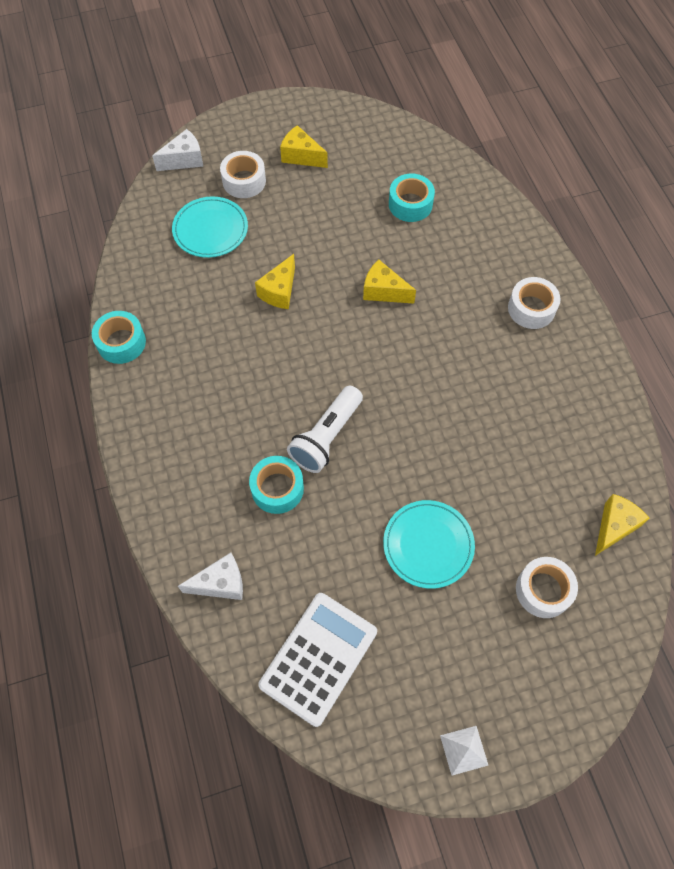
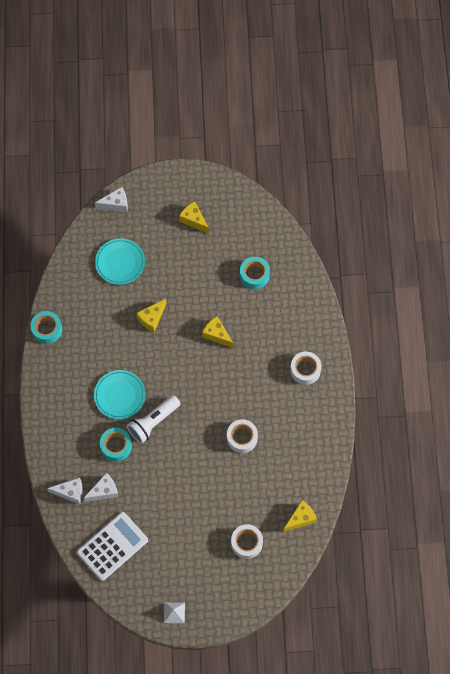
camera: 15 degrees right, 5 degrees up
(244, 181) = (151, 230): white tape -> white tape (242, 438)
(278, 566) = (104, 491): none -> white cheese
(428, 545) = (191, 501): turquoise plate -> turquoise plate (119, 395)

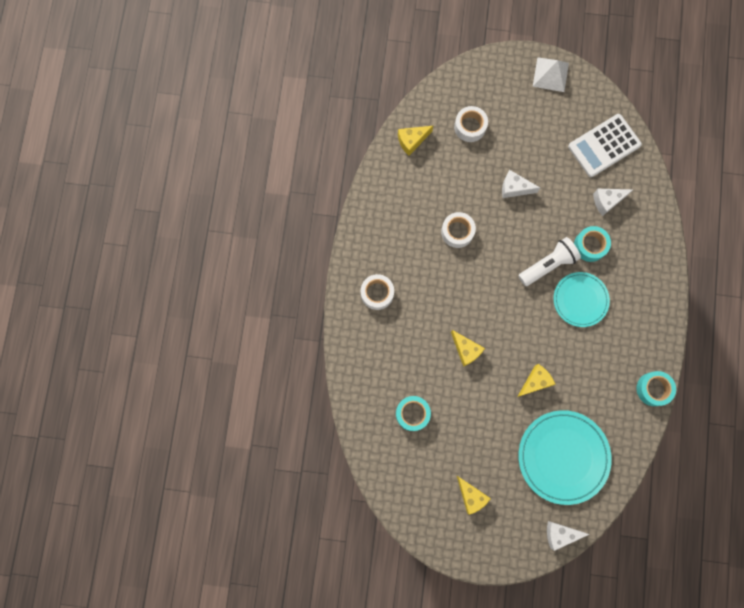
camera: 170 degrees left, 10 degrees up
(70, 492) = (641, 206): white cheese -> white cheese (514, 188)
(120, 262) = (563, 457): turquoise plate -> turquoise plate, size x1.59
(174, 612) = (550, 74): white pyramid -> white pyramid, size x1.58

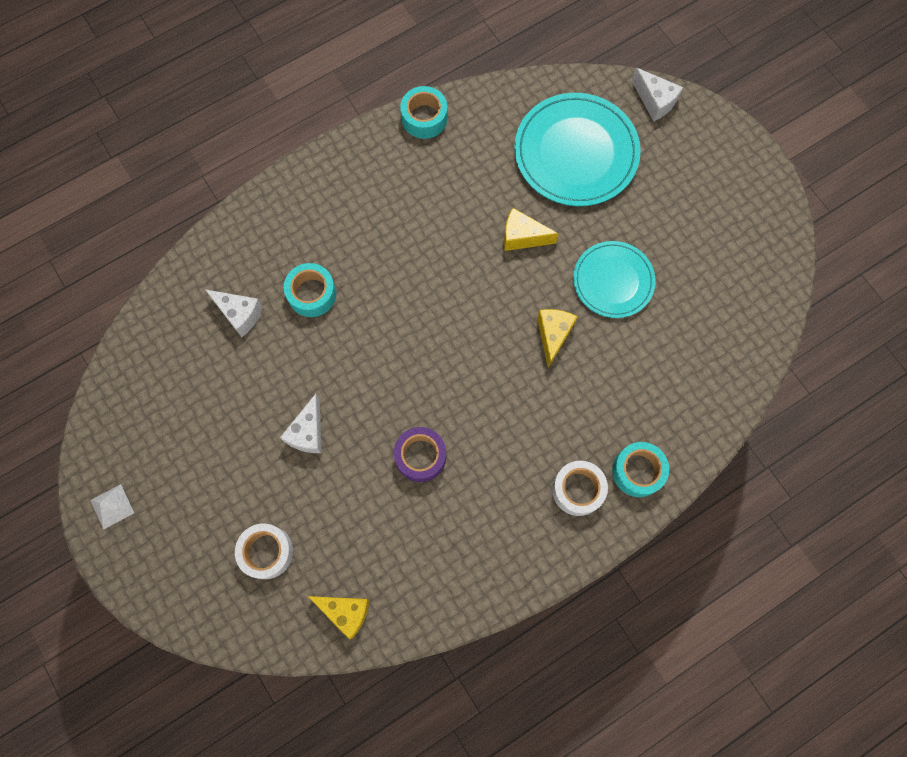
camera: 130 degrees left, 5 degrees down
(412, 413) = (675, 336): turquoise tape -> turquoise tape (637, 471)
(457, 232) = (420, 456): white tape -> purple tape
(471, 496) = (701, 210): yellow cheese -> none
(514, 188) = (308, 432): white cheese -> white cheese turned 45 degrees clockwise
(548, 264) = (374, 322): white flashlight -> none
(550, 74) = (112, 506): white pyramid -> white pyramid, size x0.63
(580, 300) = (387, 258): turquoise plate -> turquoise plate (613, 281)
(604, 146) = (167, 369): white calculator -> none

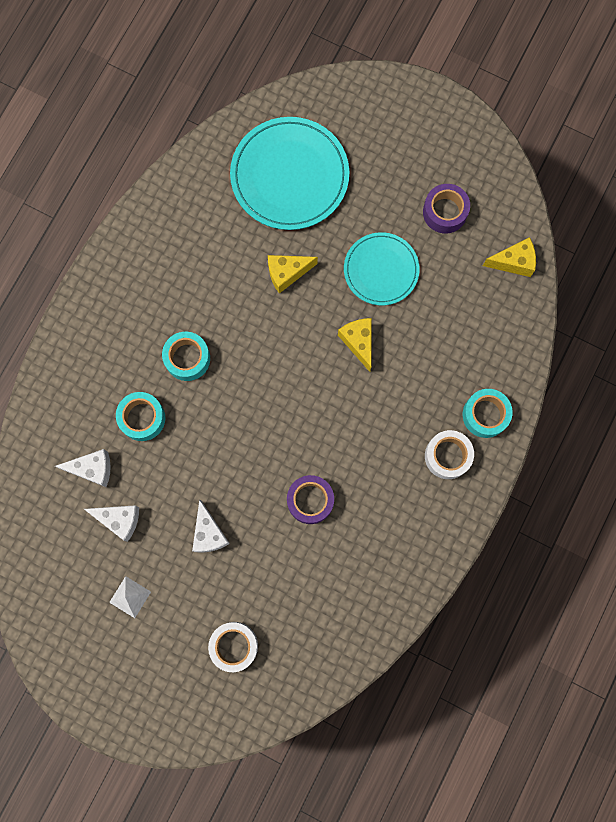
camera: 30 degrees left, 5 degrees up
(112, 506) = (87, 683): white pyramid -> white pyramid (130, 597)
(345, 612) = (323, 655): yellow cheese -> yellow cheese (513, 262)
(424, 118) = (145, 214): turquoise tape -> turquoise tape (187, 358)
(655, 101) = (329, 95): white cheese -> white cheese (119, 520)
(705, 260) = (445, 212): none -> purple tape

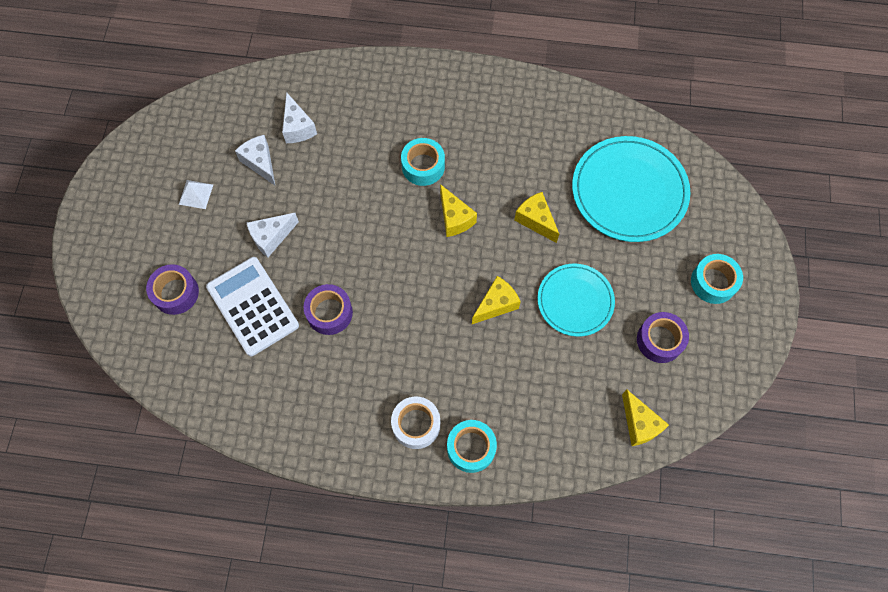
camera: 70 degrees right, 10 degrees down
(119, 520) = (260, 163): white cheese -> white cheese turned 150 degrees clockwise
(142, 418) = (356, 149): turquoise tape -> turquoise tape (713, 282)
(234, 646) = (175, 293): white tape -> purple tape
(256, 348) = (454, 218): none -> yellow cheese
(276, 573) = (252, 306): none -> white calculator

